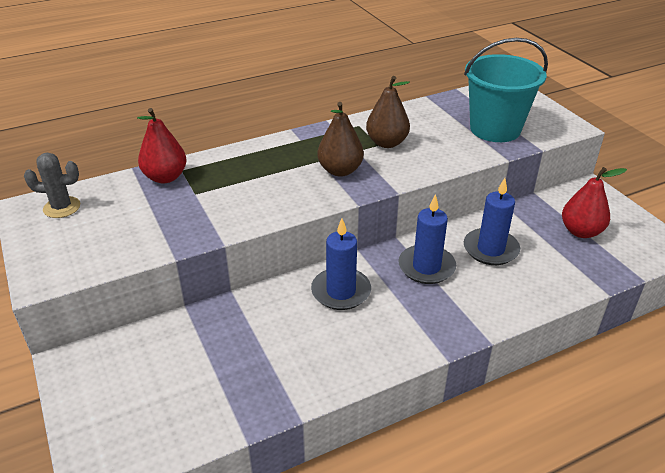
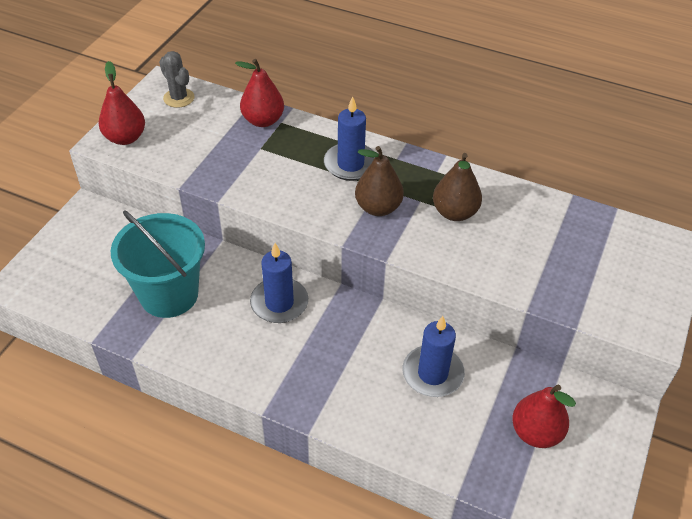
camera: 50 degrees right, 10 degrees up
(59, 262) = (125, 138): none -> red pear
(426, 267) = (362, 340): blue candle -> blue candle (350, 164)
(495, 129) = (572, 274): turquoise bucket -> turquoise bucket (169, 294)

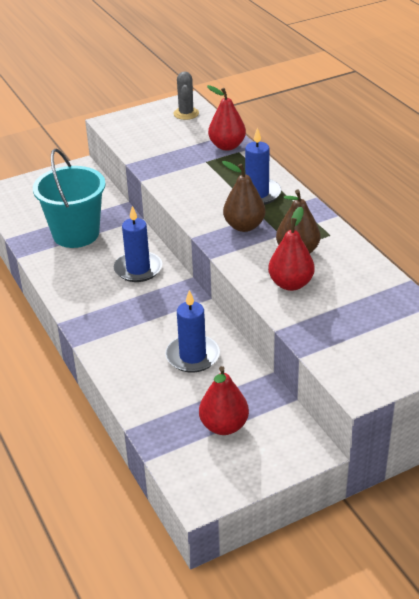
camera: 40 degrees right, 10 degrees down
(125, 138) = (125, 124): red pear -> red pear (290, 284)

